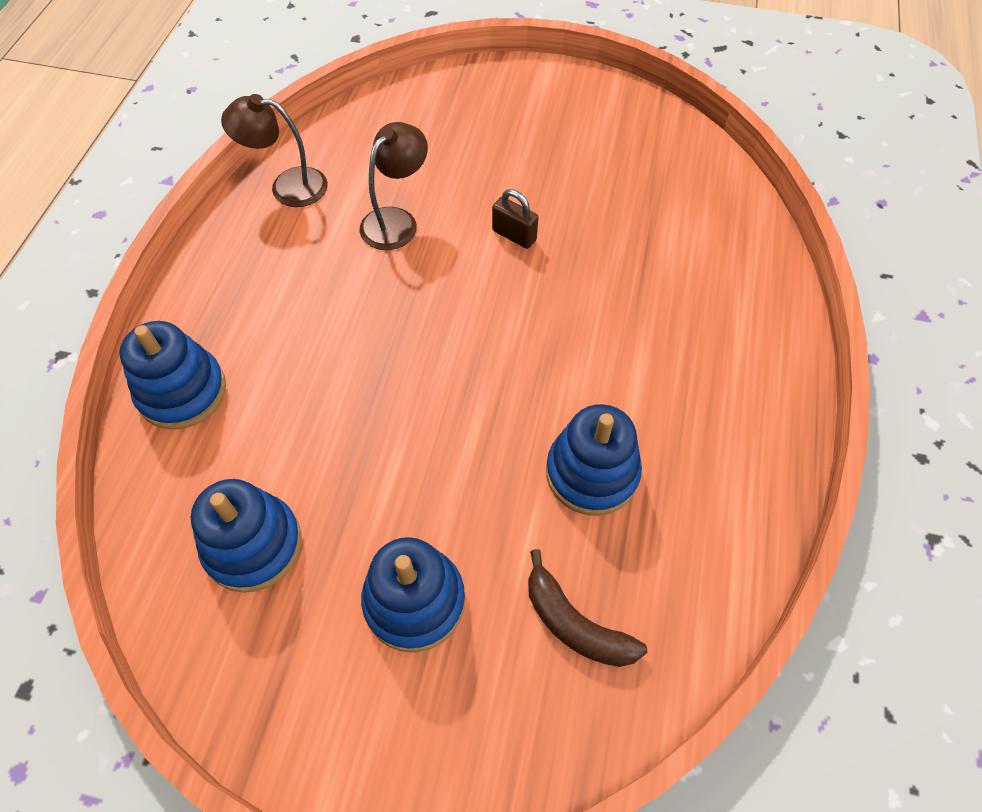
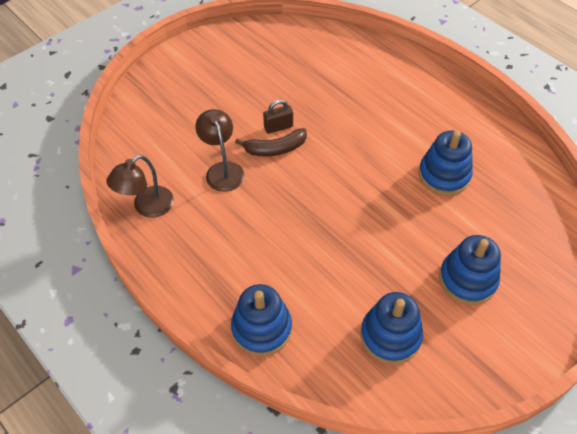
camera: 55 degrees left, 5 degrees down
(575, 624) = (516, 223): brown banana -> brown banana (275, 149)

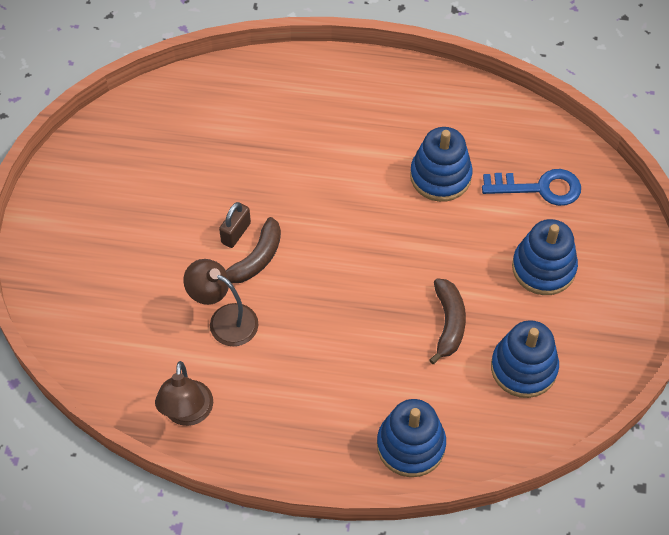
camera: 40 degrees left, 5 degrees up
(363, 269) = (448, 323): none -> brown banana
(512, 226) = (539, 188): none -> blue key

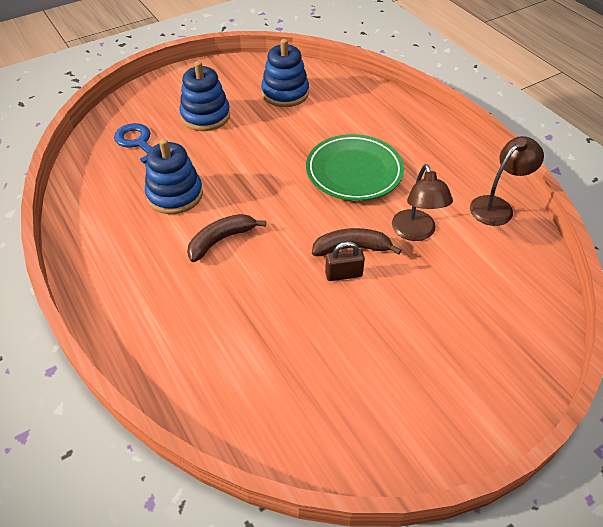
camera: 130 degrees left, 10 degrees down
(342, 334) = (354, 171): none -> green plate
(411, 445) = (385, 108): blue stacking toy -> none
(448, 323) = (290, 133): brown banana -> brown banana (221, 240)

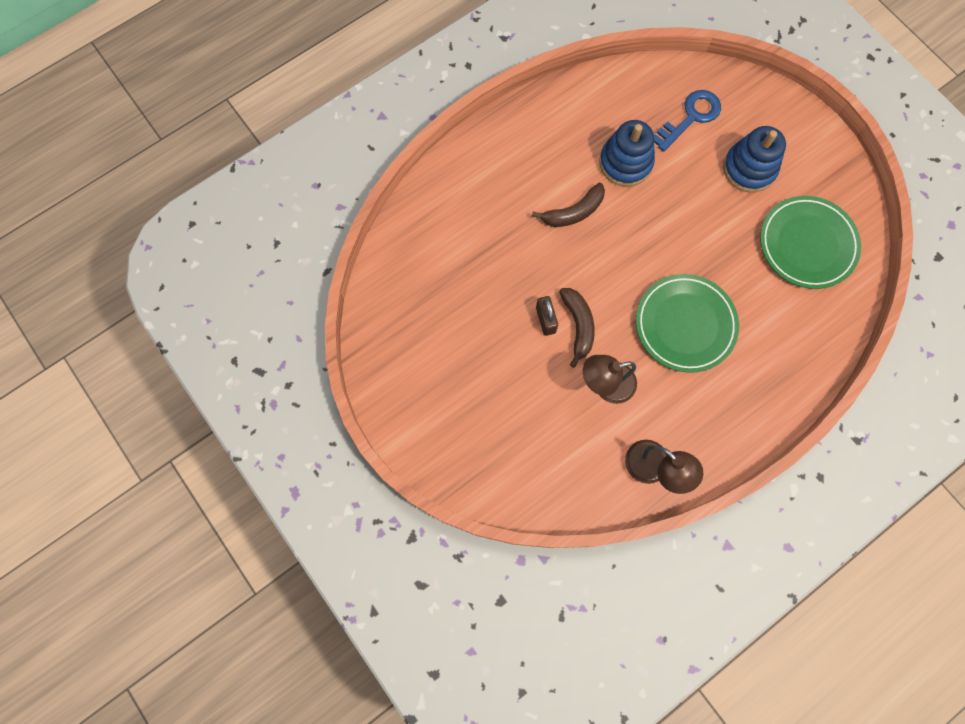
camera: 85 degrees right, 25 degrees up
(221, 240) = (573, 212): brown banana -> brown banana turned 105 degrees clockwise
(285, 93) = (807, 244): blue stacking toy -> green plate

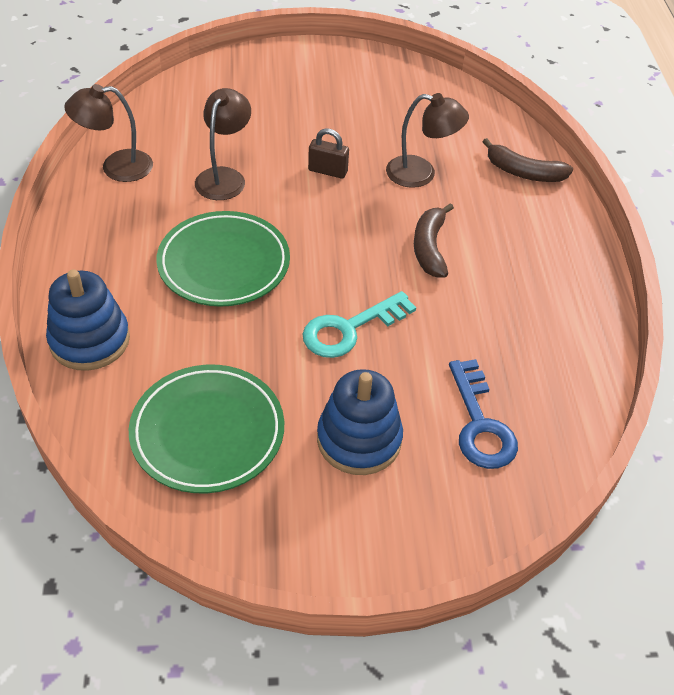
camera: 120 degrees right, 25 degrees down
(501, 257) = (421, 174): none -> brown lamp
(578, 326) = (300, 188): brown banana -> brown banana (523, 172)
(625, 163) = (459, 323): blue stacking toy -> blue stacking toy (90, 340)
(678, 218) = (349, 329): none -> turquoise key

